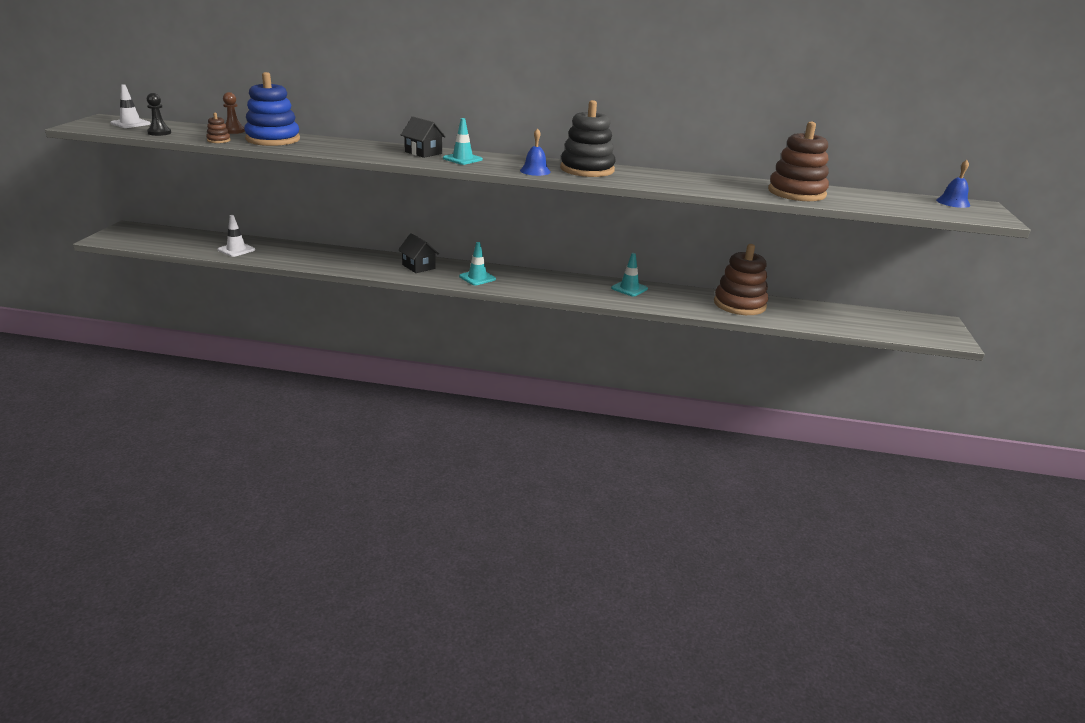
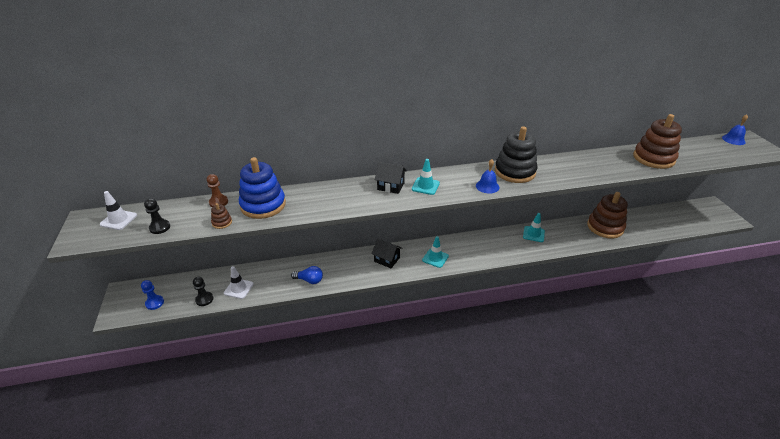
camera: 20 degrees left, 10 degrees up
(146, 240) = (154, 303): none -> blue pawn
(195, 249) = (204, 299): none -> black pawn
(315, 261) = (309, 280): none -> blue light bulb

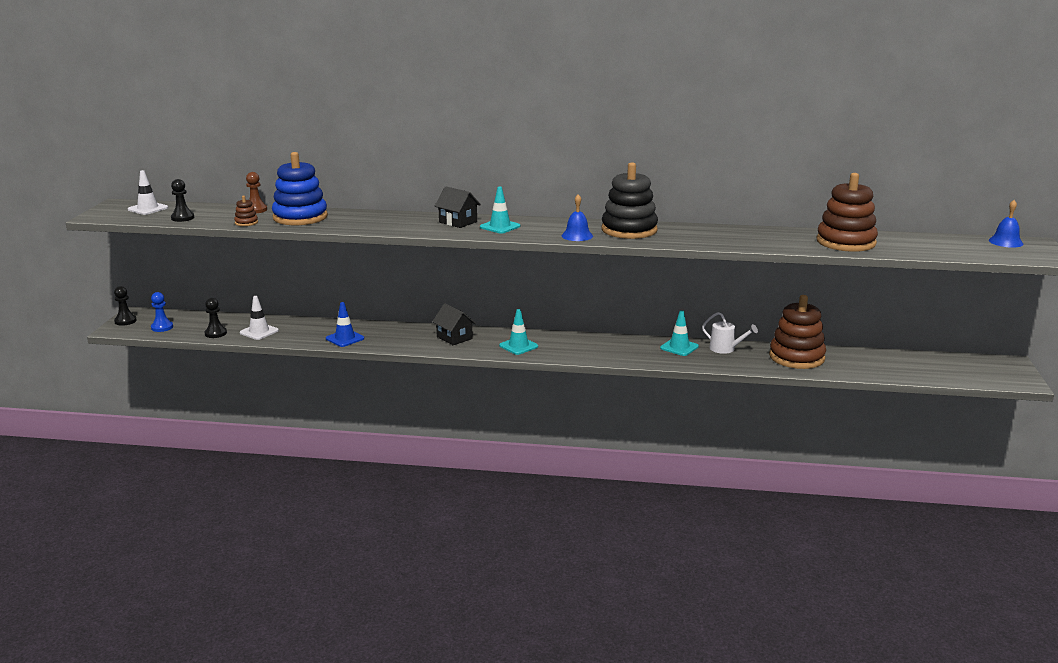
camera: 20 degrees right, 15 degrees down
(118, 302) = (125, 321): none -> black pawn
(309, 280) = (345, 338): blue light bulb -> blue traffic cone
(561, 229) = (725, 349): none -> white watering can

